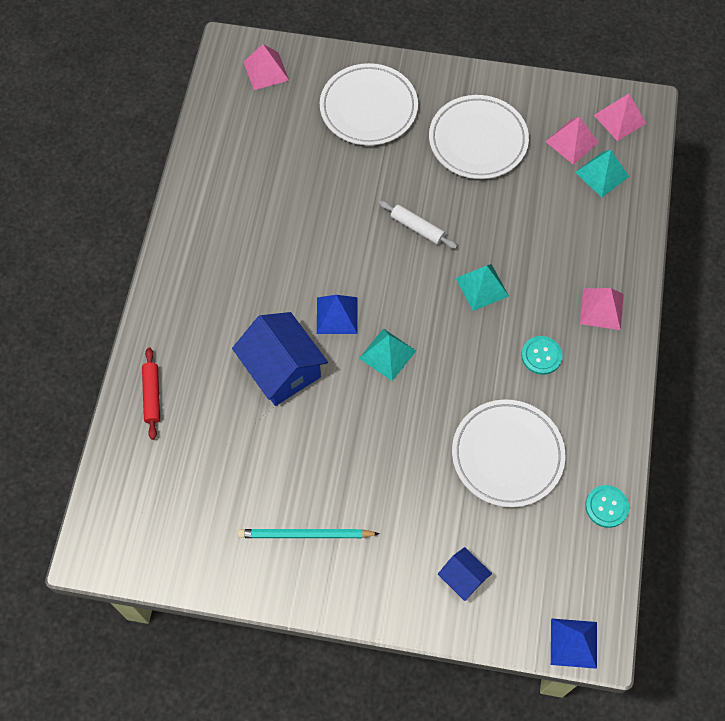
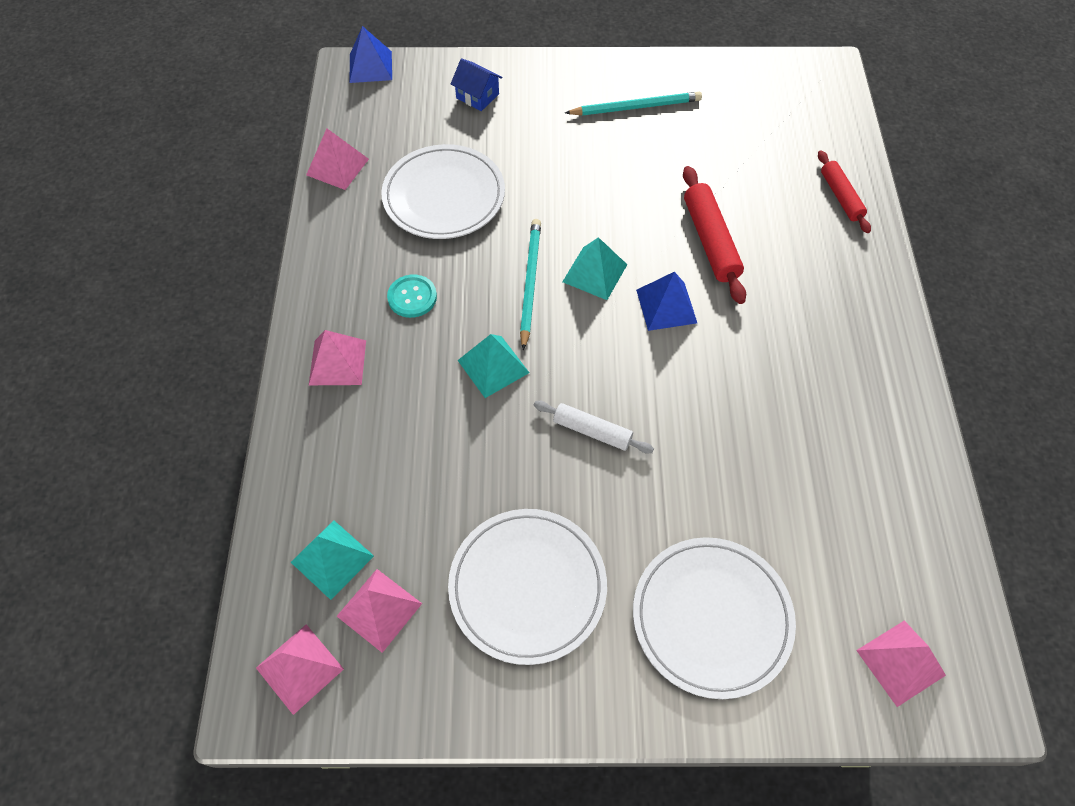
camera: 170 degrees right, 5 degrees down
(282, 369) = (710, 240): blue house -> red rolling pin
(442, 354) = (530, 282): none -> turquoise pencil
(606, 507) = (337, 167): turquoise button -> pink pyramid

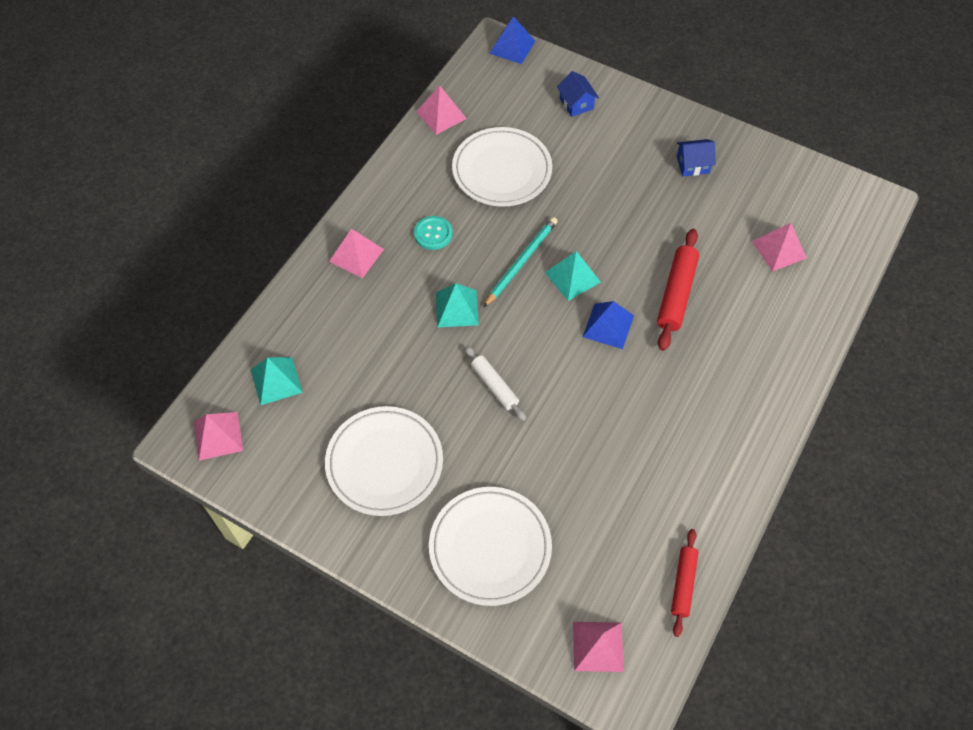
camera: 30 degrees right, 0 degrees up
(379, 609) = (285, 427): pink pyramid -> pink pyramid (779, 249)
(636, 107) = (692, 165): turquoise pencil -> blue house
(841, 196) = (806, 308): red rolling pin -> red rolling pin (683, 584)

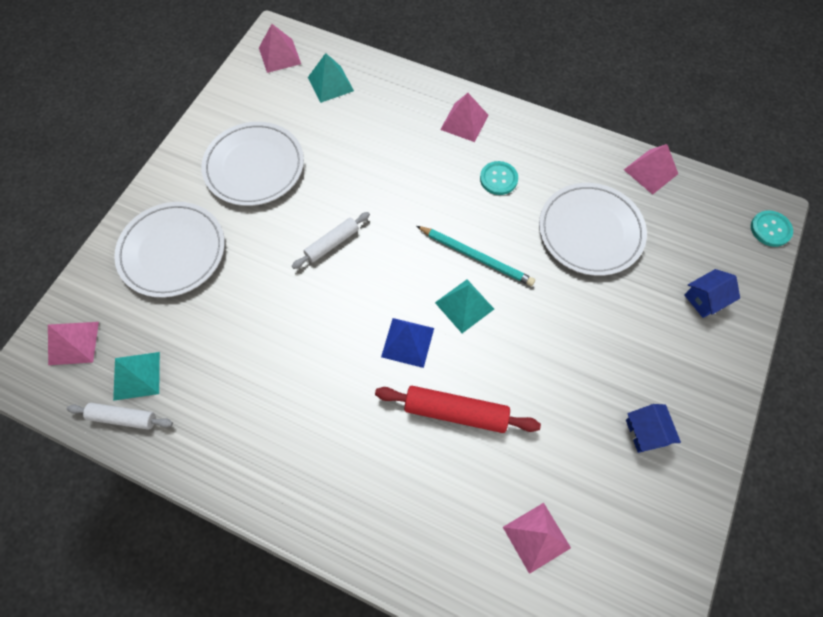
camera: 85 degrees right, 5 degrees up
(456, 308) = (415, 206): turquoise pyramid -> turquoise pyramid (136, 375)
(512, 47) = (770, 229): blue pyramid -> turquoise button
(683, 584) = (123, 418): red rolling pin -> white rolling pin

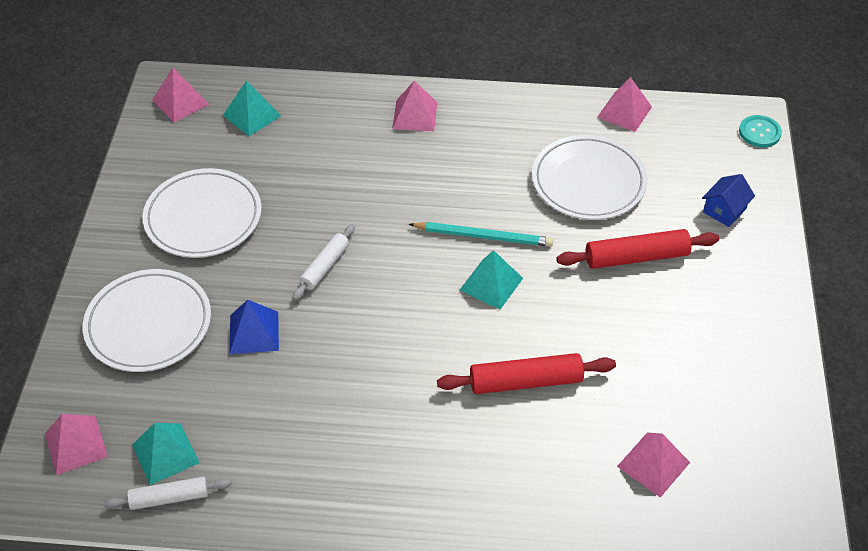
camera: 20 degrees left, 15 degrees down
(408, 342) = (448, 334): blue pyramid -> blue pyramid (254, 332)
(498, 179) = (474, 159): turquoise button -> none
(604, 321) = (636, 257): none -> red rolling pin
(646, 432) = (718, 341): blue house -> none

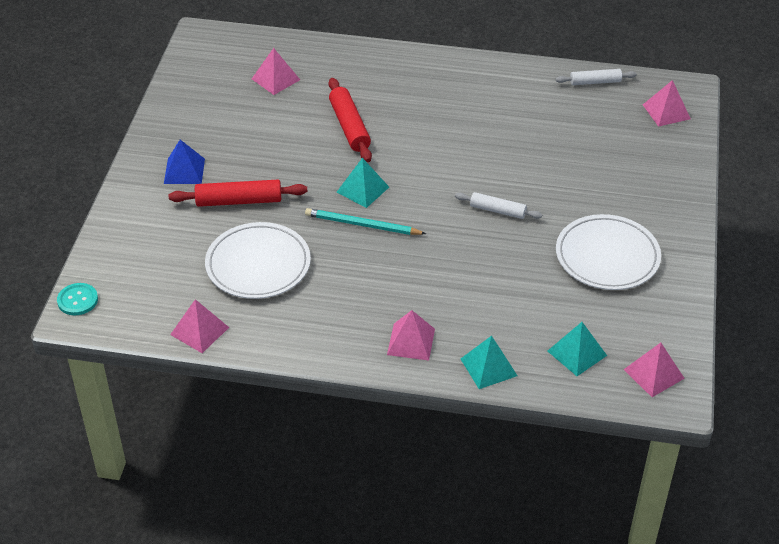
camera: 175 degrees left, 5 degrees down
(148, 324) = (634, 179): white plate -> none
(165, 453) = (603, 103): turquoise pyramid -> turquoise pyramid (488, 367)
(254, 332) = (551, 168): blue pyramid -> blue pyramid (184, 171)
(325, 266) = (497, 210): white rolling pin -> white rolling pin turned 75 degrees clockwise
(526, 382) = (349, 126): red rolling pin -> red rolling pin turned 75 degrees clockwise
(724, 210) = (148, 232): blue house -> none

